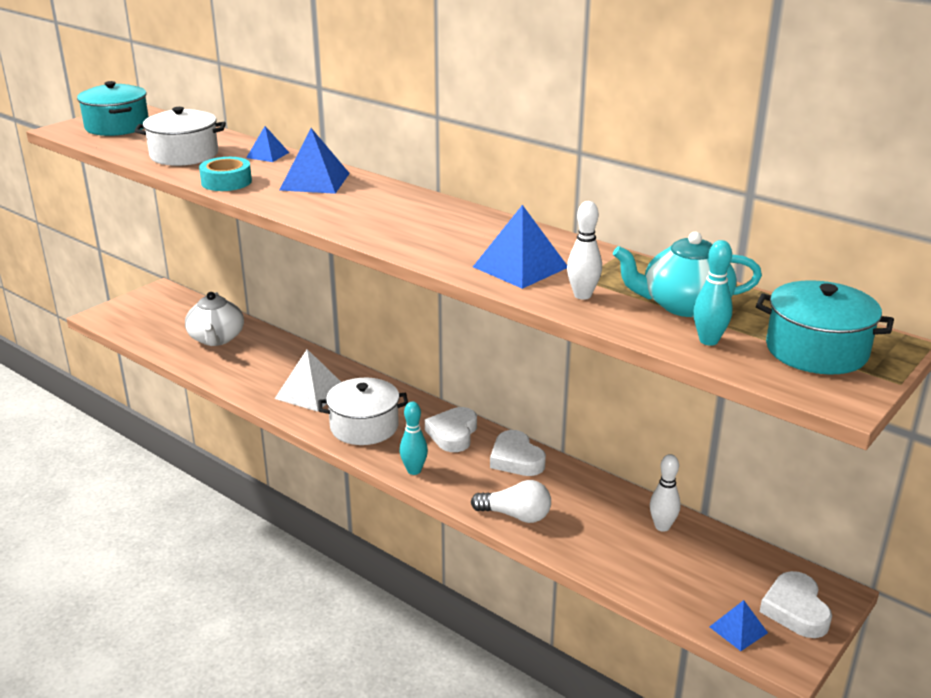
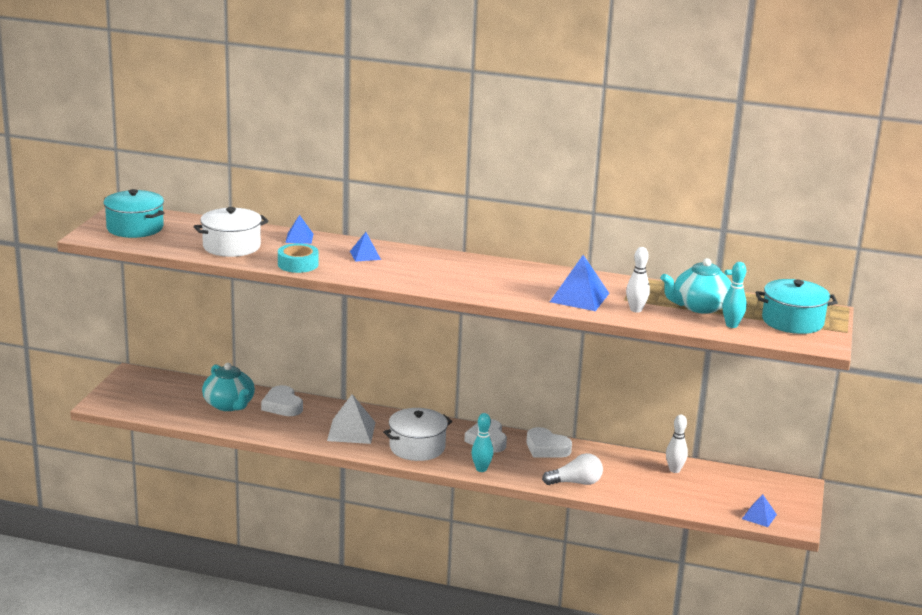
camera: 25 degrees left, 5 degrees down
(216, 339) = (229, 405): white teapot -> turquoise teapot
(315, 181) = (365, 255): blue pyramid -> blue pyramid, size x0.58
(795, 610) = (784, 499): white heart -> white heart (282, 405)

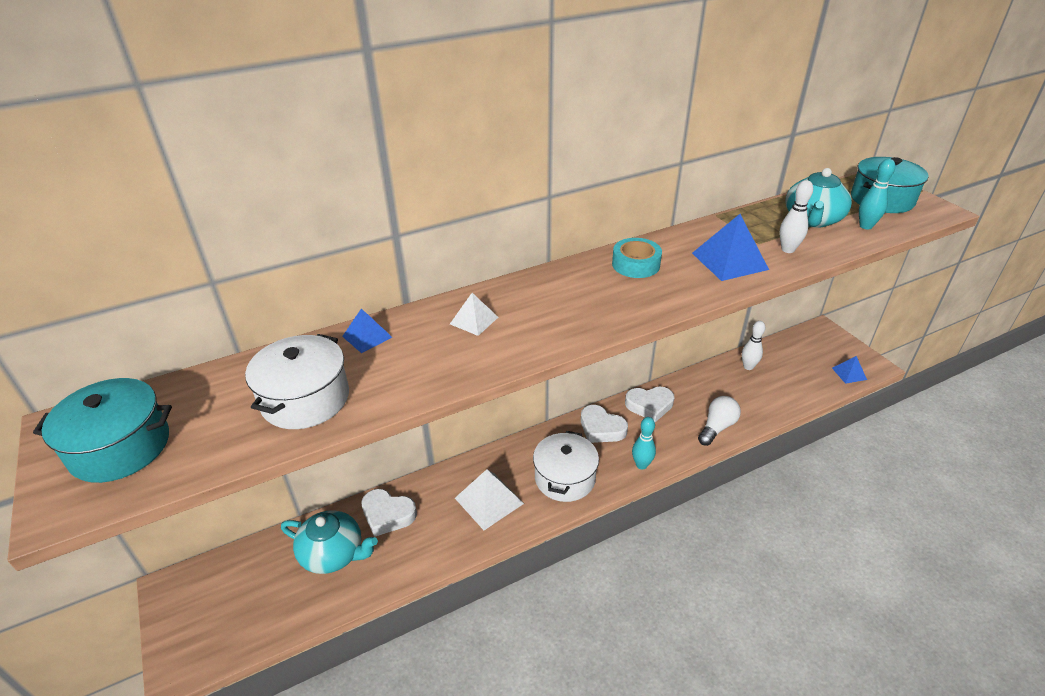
camera: 40 degrees left, 15 degrees up
(298, 264) = (427, 379): turquoise tape -> turquoise tape (636, 264)
(365, 255) = (474, 320): blue pyramid -> white pyramid

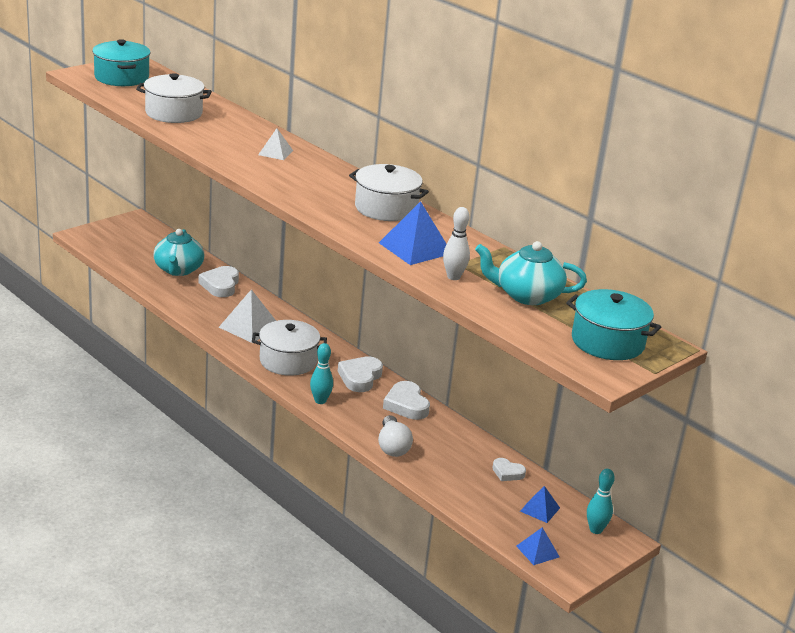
camera: 70 degrees right, 10 degrees down
(367, 336) = (242, 122): blue pyramid -> blue pyramid (540, 509)
(636, 264) = (386, 208): turquoise tape -> white pot
(717, 427) = (392, 446): white light bulb -> white light bulb turned 60 degrees clockwise
(748, 367) = (507, 473): white bowling pin -> white heart
(865, 226) = (532, 323): turquoise bowling pin -> turquoise bowling pin (595, 530)

